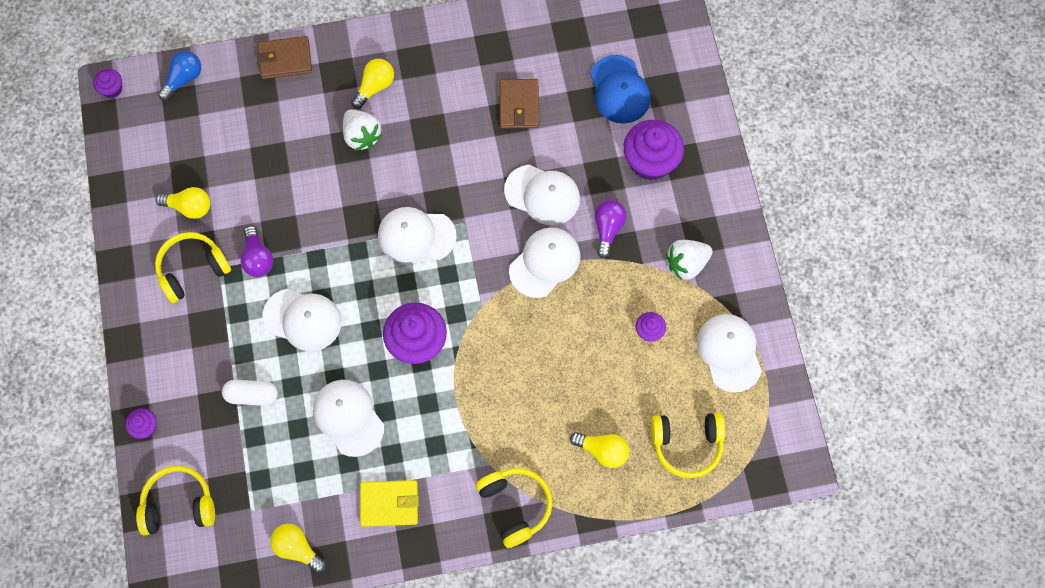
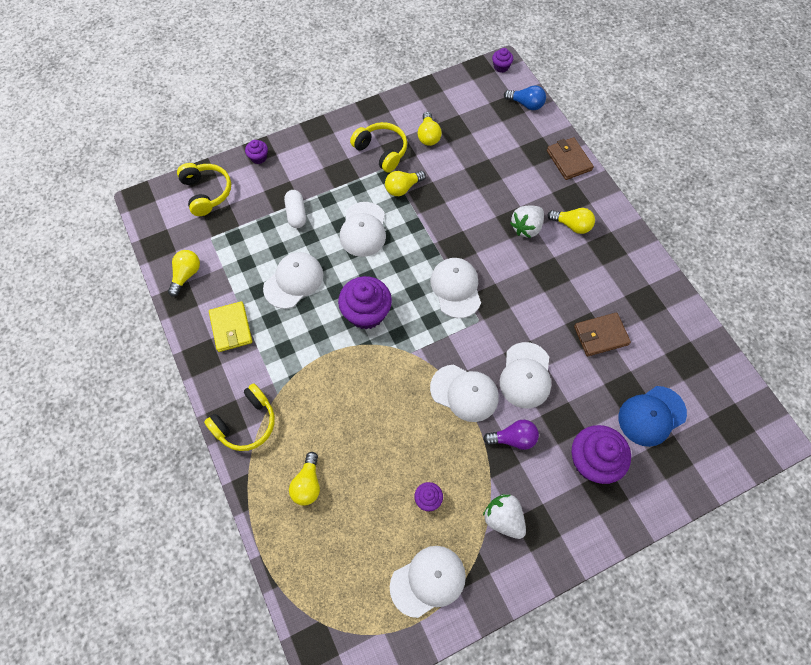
camera: 75 degrees right, 5 degrees down
(258, 258) = (403, 188): purple light bulb -> yellow light bulb
(687, 444) = (329, 560): yellow headphones -> none

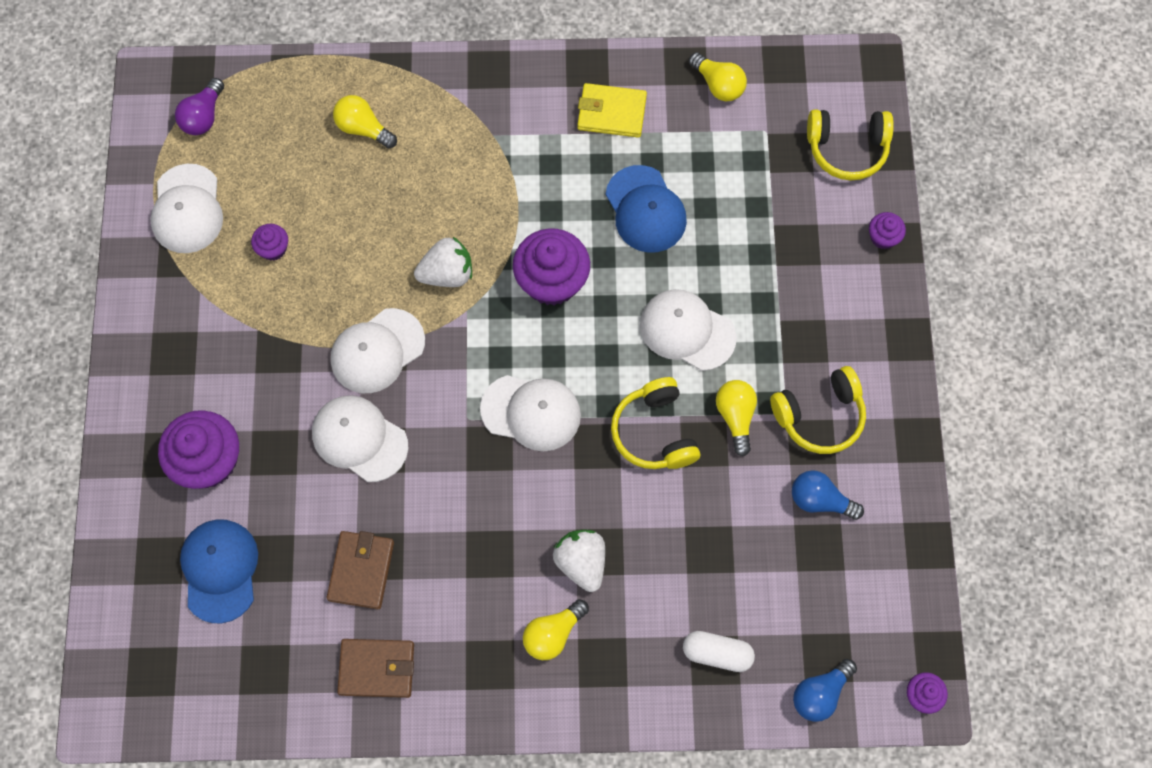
camera: 115 degrees right, 5 degrees up
(246, 423) = (473, 89): yellow headphones -> yellow headphones (654, 432)
(294, 281) = (645, 210): white cap -> blue cap
(296, 214) = (756, 252): white capsule -> white capsule (717, 653)
(428, 136) = (820, 500): yellow light bulb -> blue light bulb
(503, 518) = (204, 320): white strawberry -> white strawberry (447, 273)
(513, 438) = (288, 380): purple light bulb -> purple light bulb (203, 116)
(569, 160) = (674, 699): brown wallet -> brown wallet (377, 668)

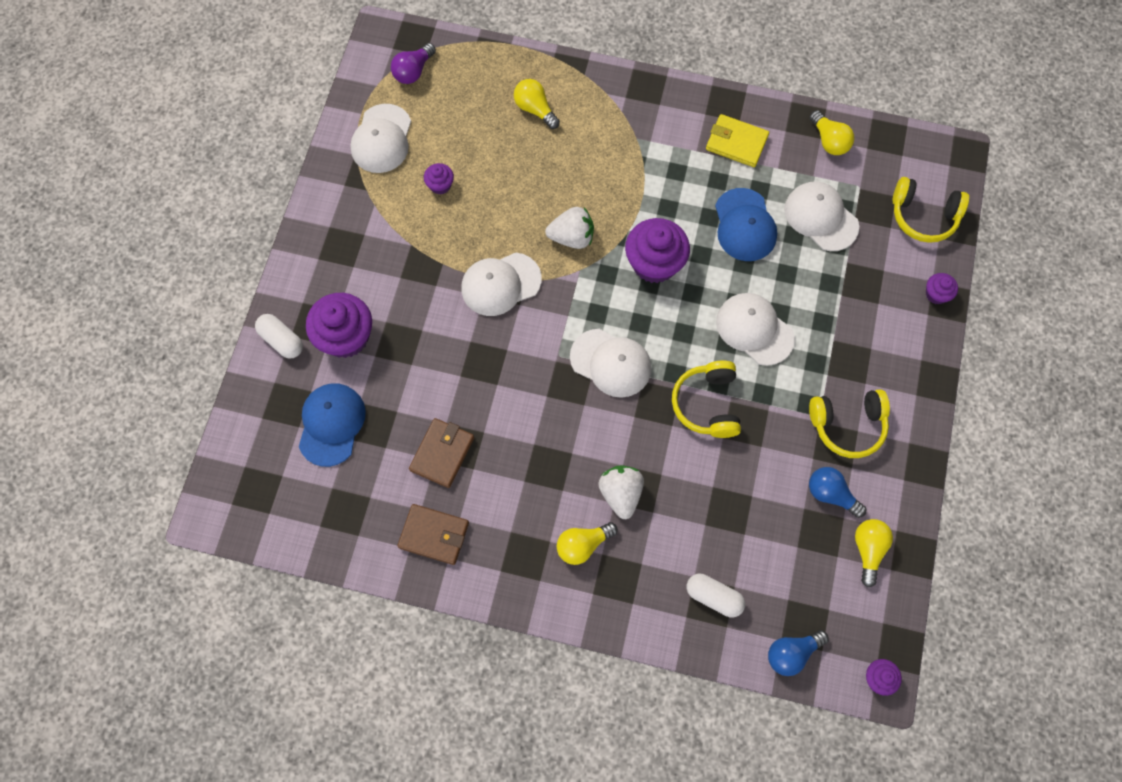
camera: 15 degrees right, 0 degrees up
(132, 485) = (282, 340): none -> white capsule
(359, 439) = (468, 349): white cap -> white cap (821, 217)
(736, 417) = (777, 408): yellow light bulb -> yellow light bulb (868, 550)

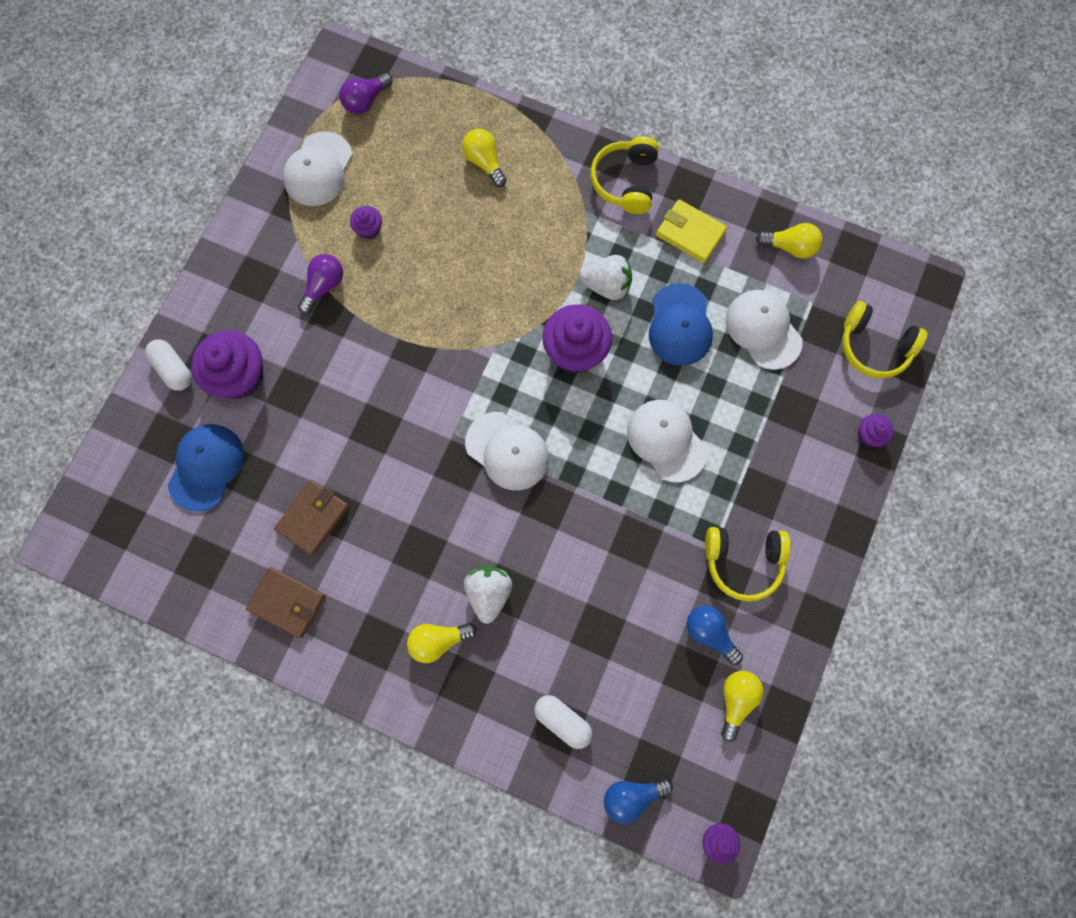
camera: 10 degrees right, 5 degrees up
(409, 243) = (324, 286): none -> purple light bulb
(500, 284) = (410, 346): white cap -> none
(572, 237) = (494, 308): white strawberry -> white strawberry (607, 286)
(707, 404) = (599, 513): yellow headphones -> yellow headphones (625, 181)
(829, 141) = (790, 247): yellow light bulb -> yellow light bulb turned 60 degrees counterclockwise

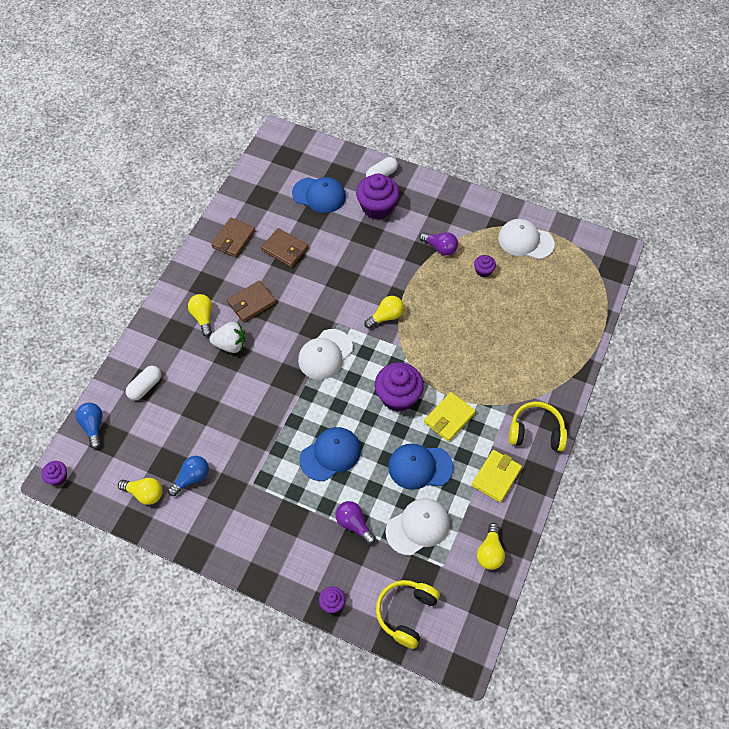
camera: 90 degrees right, 15 degrees down
(366, 101) = (582, 265): purple light bulb -> purple light bulb (354, 524)
(413, 565) = (252, 303): none -> brown wallet
(484, 162) = (542, 338): yellow light bulb -> yellow light bulb (386, 317)
(607, 286) = (449, 418): white strawberry -> yellow wallet
(666, 440) = (330, 454): white cap -> blue cap
(743, 562) = (239, 503): yellow headphones -> none

